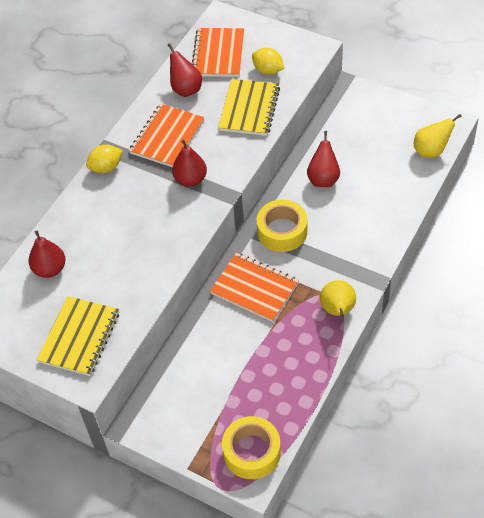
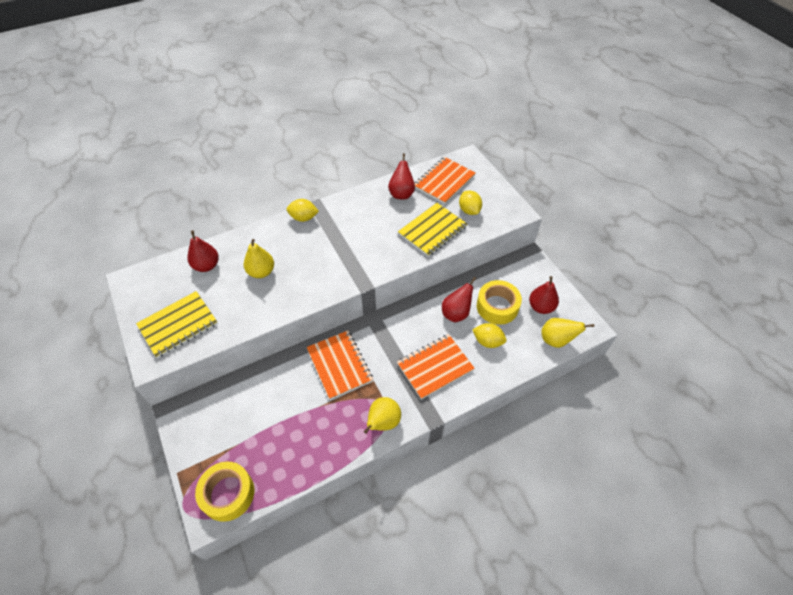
camera: 30 degrees right, 0 degrees up
(114, 242) = (261, 272): none -> yellow pear
(167, 137) = (360, 219): orange notebook -> orange notebook (435, 367)
(190, 179) = (349, 257): red pear -> red pear (541, 307)
(282, 231) = (394, 334): yellow tape -> yellow tape (497, 306)
(372, 187) = (488, 341): none -> yellow lemon

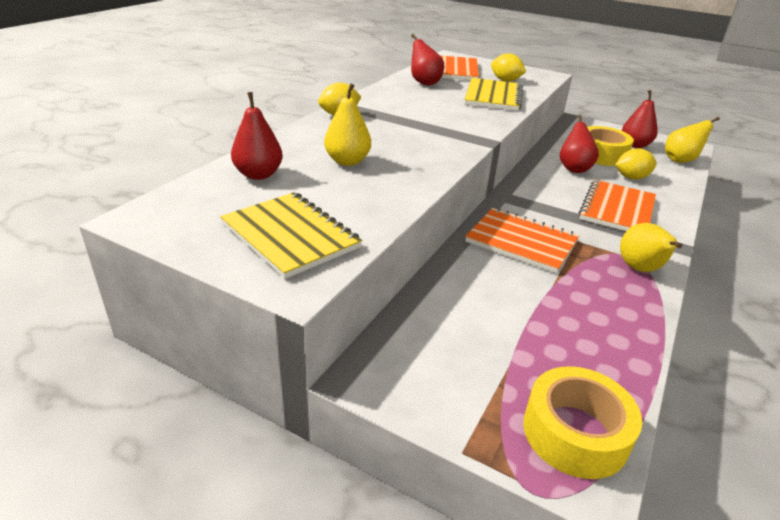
camera: 35 degrees left, 20 degrees down
(178, 325) = (290, 236): yellow notebook -> yellow notebook turned 60 degrees counterclockwise

